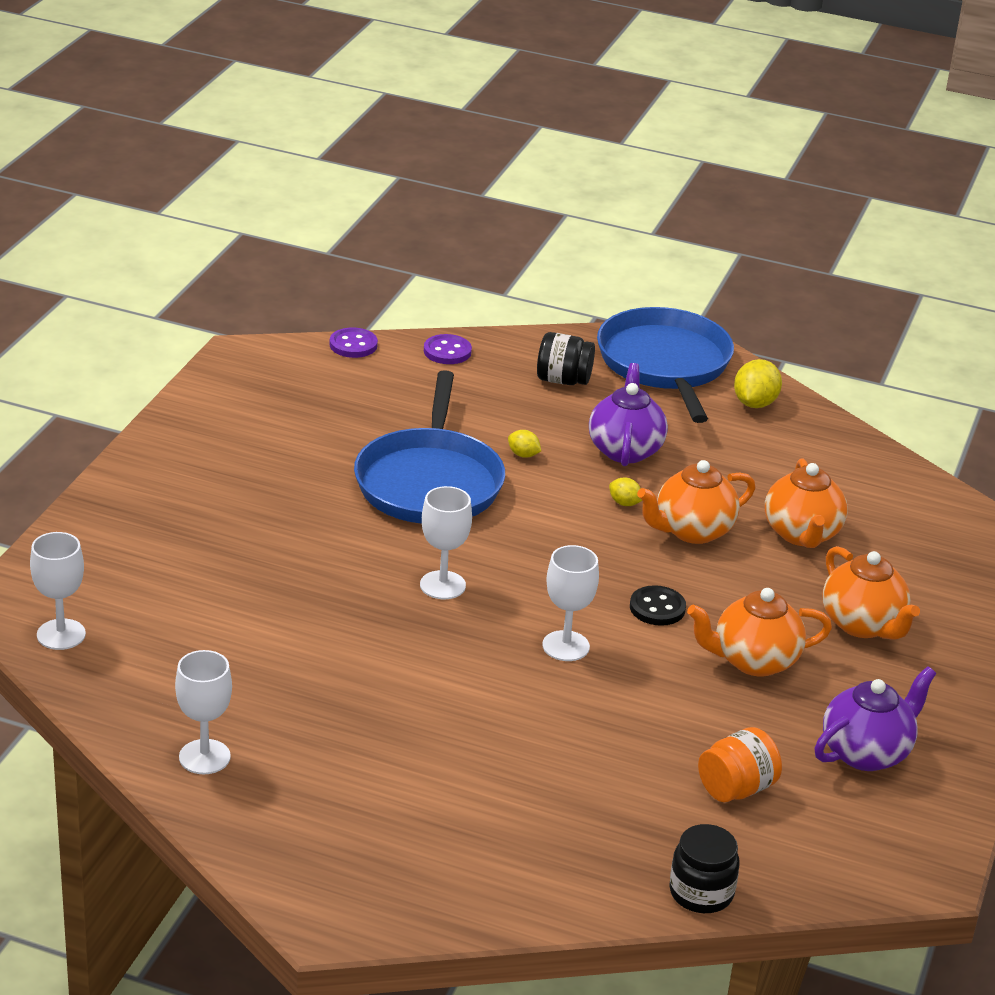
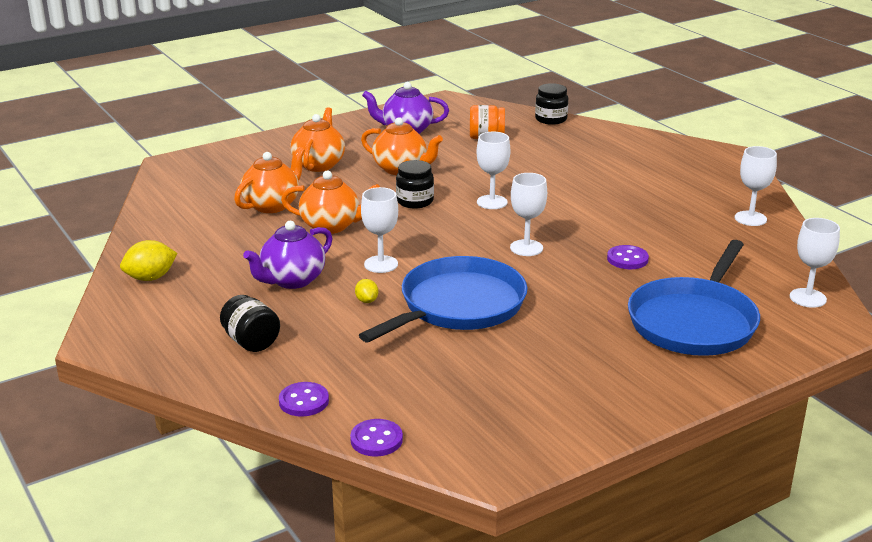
camera: 140 degrees left, 5 degrees down
(311, 614) = (627, 259): none -> purple button
(568, 501) = (381, 264): none -> white goblet
(624, 503) = (347, 252): yellow lemon -> none
(657, 608) = (415, 201): black button -> black jar
(665, 364) = (155, 326): blue pan -> blue pan (694, 321)

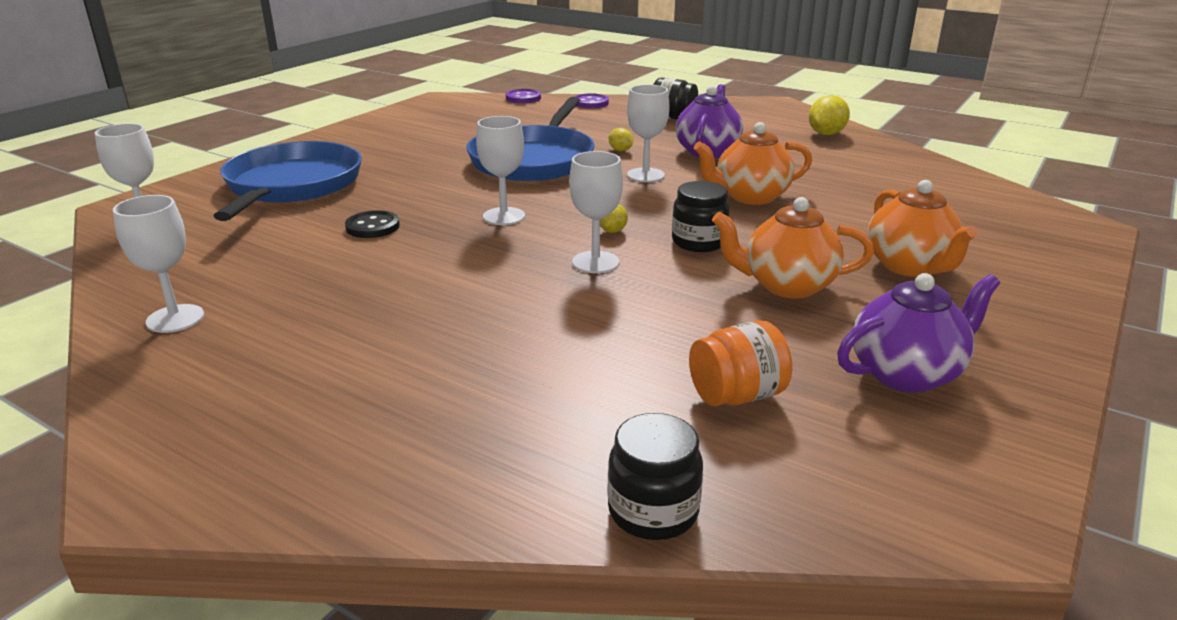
camera: 155 degrees right, 0 degrees up
(272, 205) = (854, 204): orange teapot -> none
(460, 220) = (612, 231): none -> yellow lemon
(627, 259) = (372, 227): purple button -> black button

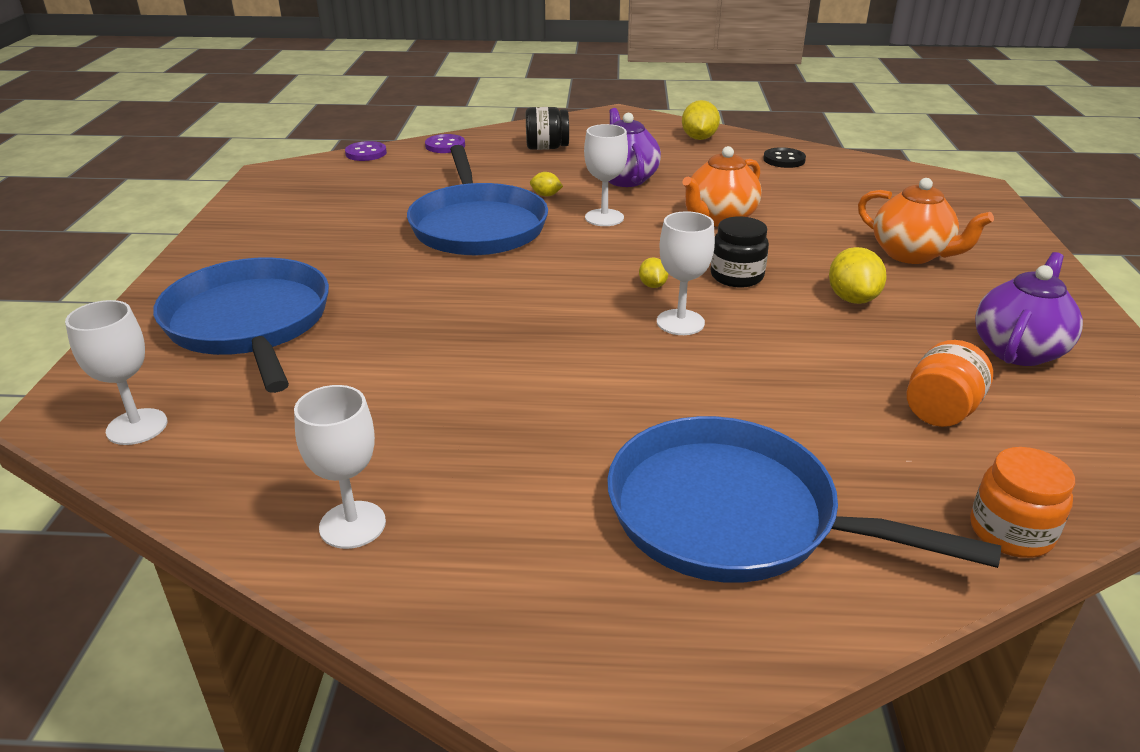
camera: 30 degrees left, 5 degrees up
(372, 227) = (417, 347): black button -> black button (784, 160)
(428, 405) = (733, 515): none -> blue pan
(504, 216) = (534, 297): white goblet -> none
(653, 511) = (1010, 532): black jar -> orange jar
(787, 286) = (852, 299): orange teapot -> yellow lemon

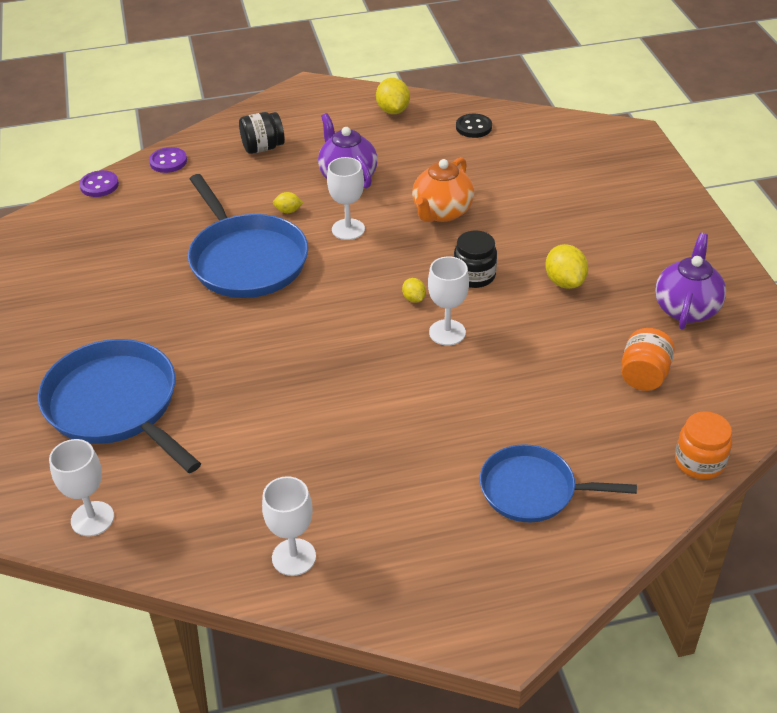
camera: 15 degrees left, 10 degrees up
(733, 515) = (533, 490): blue pan -> blue pan, size x0.64
(911, 254) = (598, 225): orange teapot -> none

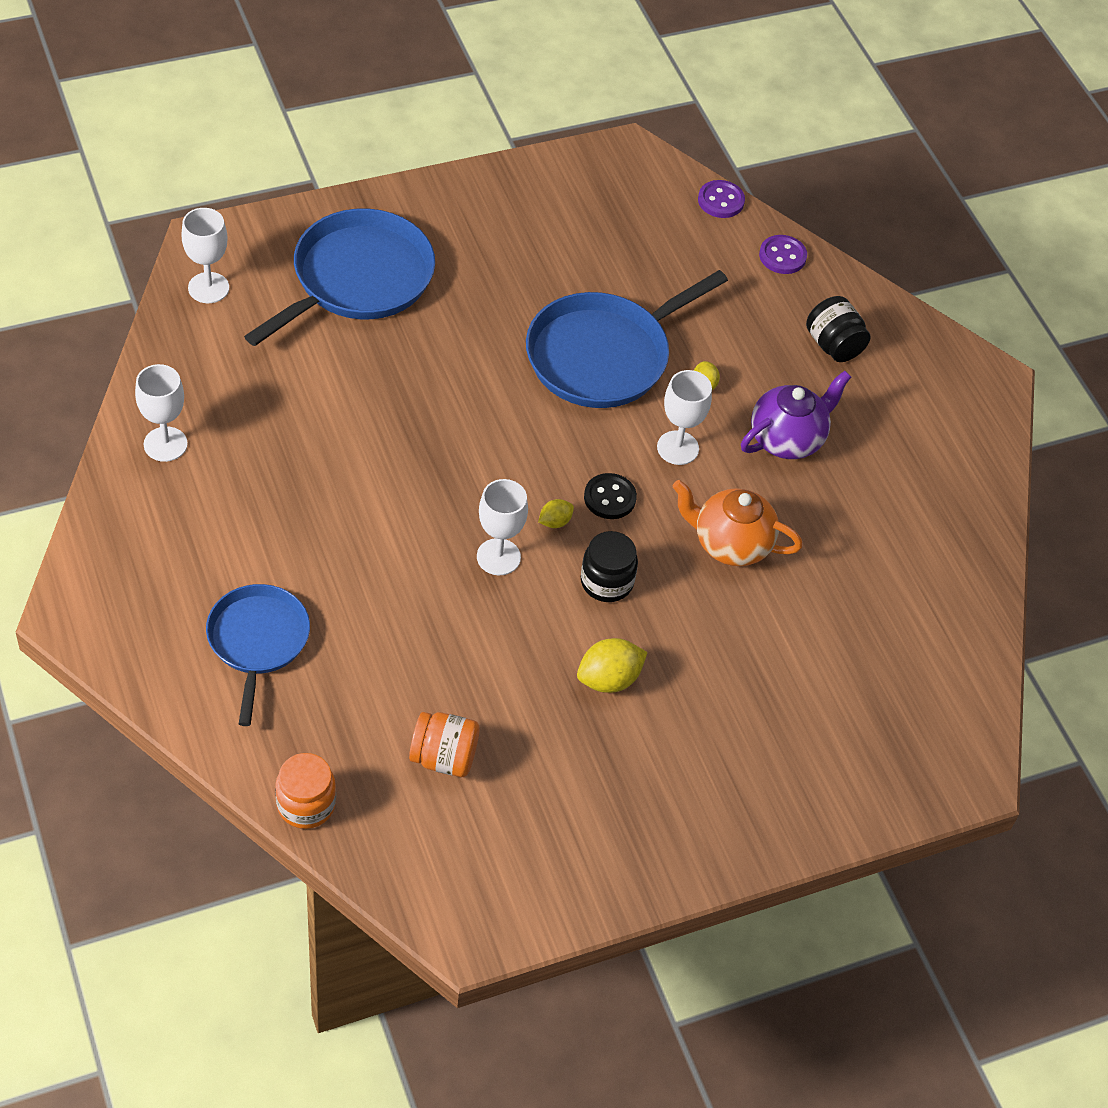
camera: 75 degrees right, 10 degrees up
(393, 111) = (956, 478): yellow lemon -> none
(473, 127) = (938, 575): black button -> black button (609, 498)
(686, 308) = (574, 815): purple teapot -> none

